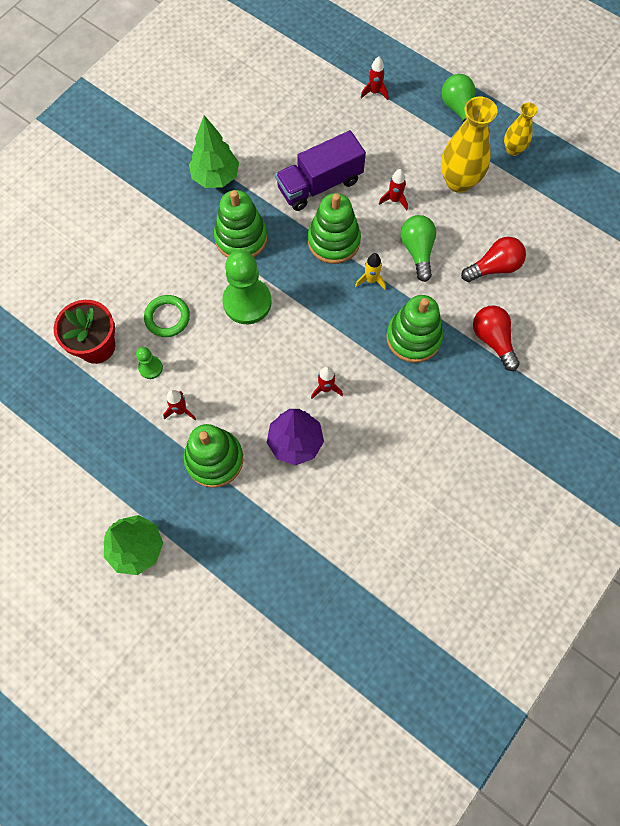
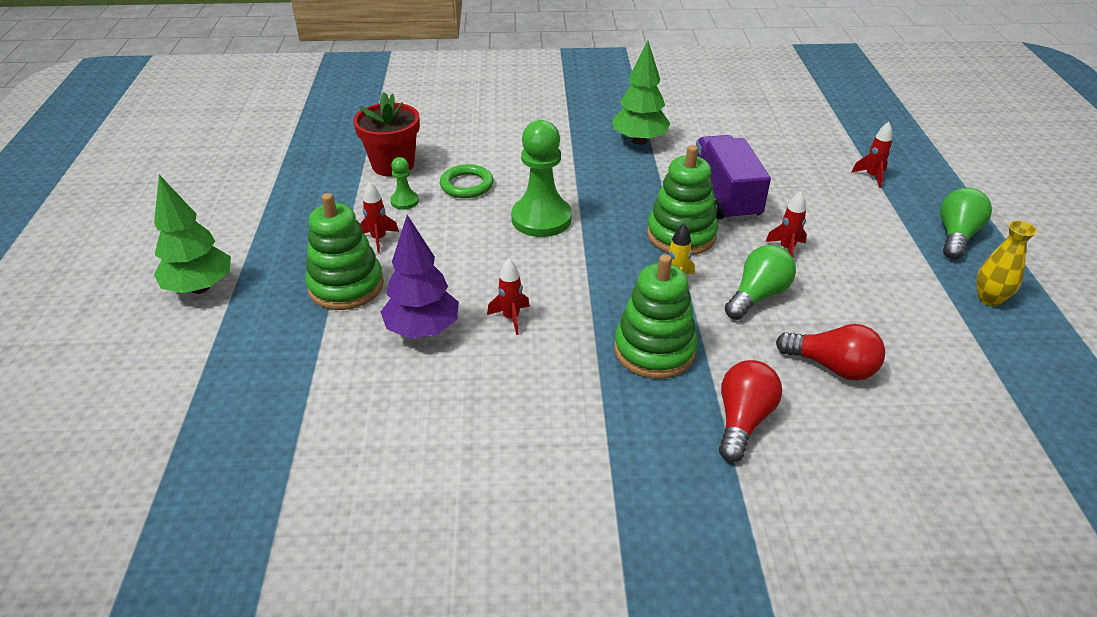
camera: 50 degrees right, 30 degrees down
(241, 238) = (601, 182): green stacking toy -> none
(320, 184) = (725, 196): purple truck -> purple truck turned 60 degrees clockwise
(459, 181) = (882, 280): yellow vase -> none

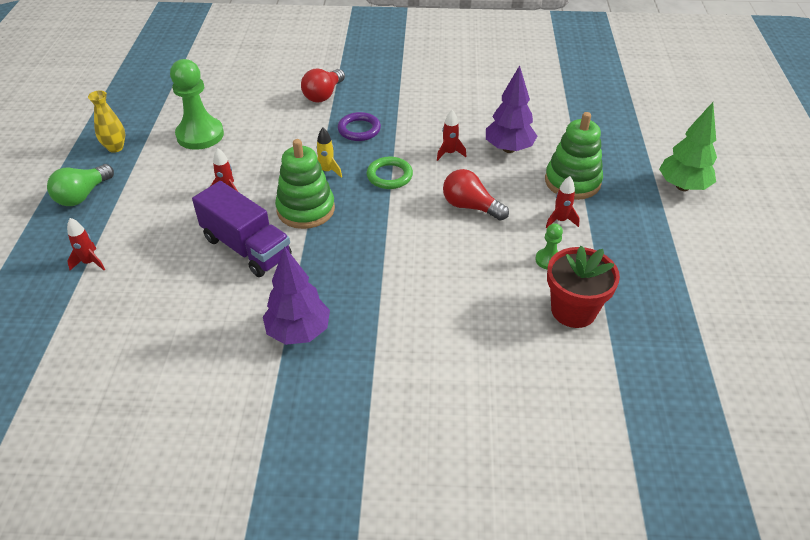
camera: 175 degrees left, 5 degrees up
(466, 185) = (491, 277): green ring -> green ring (389, 176)
(541, 219) = (421, 232): green pawn -> green pawn (200, 135)
(639, 141) = (299, 332): green tree -> purple tree
(654, 350) = (359, 129): green stacking toy -> purple ring
(725, 196) = (246, 247): purple truck -> purple truck turned 45 degrees counterclockwise
(757, 296) = (273, 158): green light bulb -> none
(832, 367) = (255, 116): red light bulb -> red light bulb (470, 206)

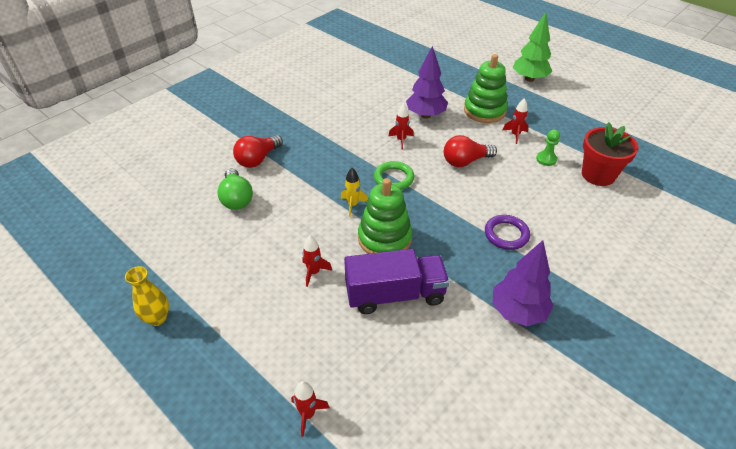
camera: 50 degrees left, 0 degrees up
(83, 195) = (201, 376): green light bulb -> green light bulb (236, 198)
(200, 135) = (215, 252): green pawn -> none
(323, 95) = (258, 159): red light bulb -> red light bulb turned 60 degrees clockwise
(359, 129) = (324, 164): purple ring -> purple ring (506, 234)

